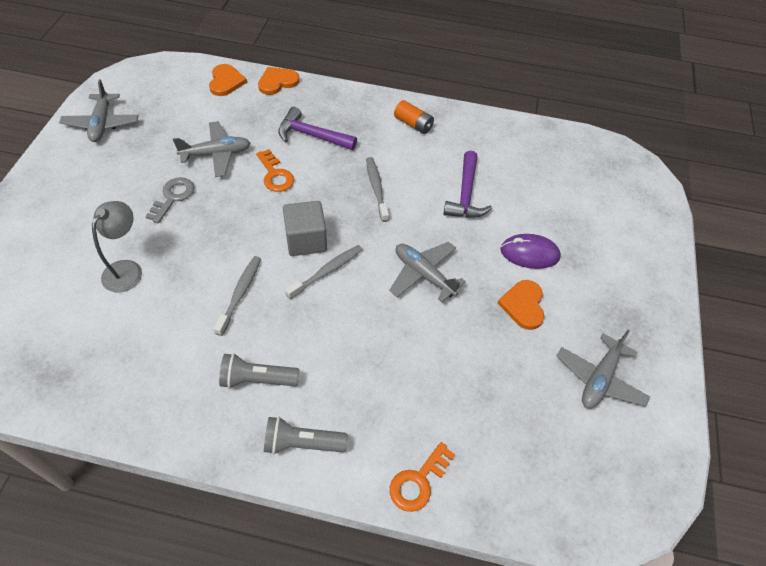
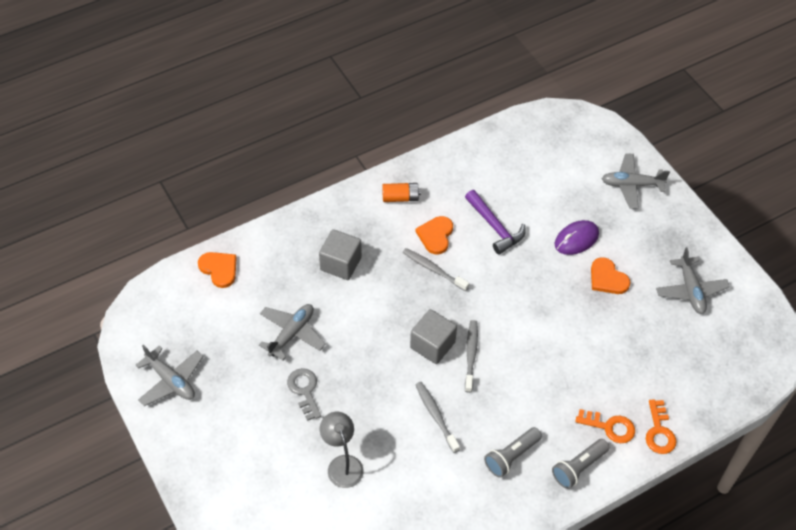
camera: 40 degrees left, 0 degrees up
(275, 175) = (354, 315): orange key -> orange key (610, 427)
(277, 82) = (259, 238): orange heart -> orange heart (435, 235)
(311, 135) = (341, 264): purple hammer -> grey cube
(423, 274) = (530, 307): grey plane -> grey plane (631, 185)

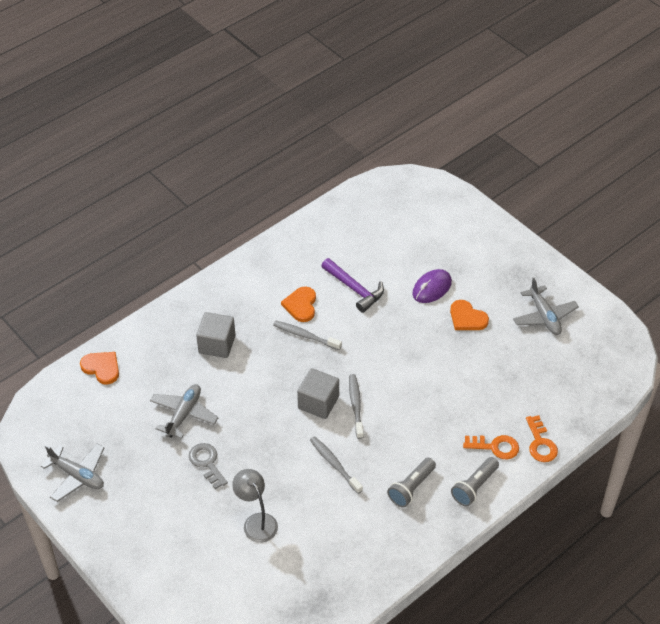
camera: 10 degrees left, 5 degrees down
(400, 197) = (261, 276): orange battery -> none
(631, 185) = (472, 232): grey plane -> none

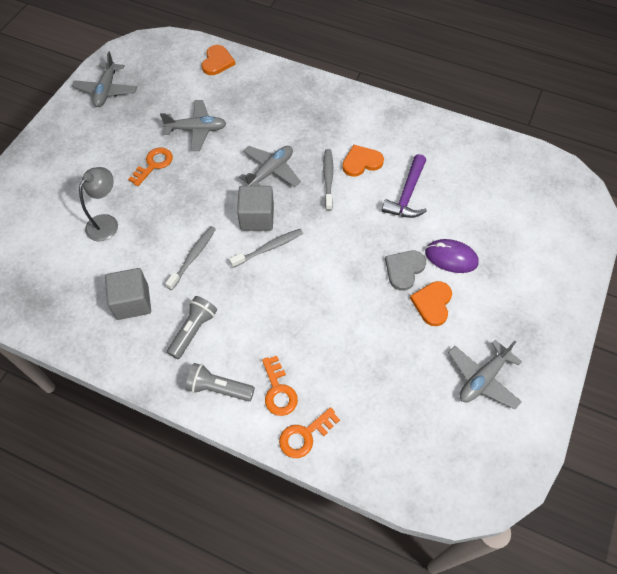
camera: 65 degrees right, 10 degrees up
(207, 463) = (154, 164): grey key -> orange key
(217, 344) = (282, 122): grey cube -> grey cube (132, 302)
(271, 374) = (270, 171): none -> grey plane
(411, 488) = (193, 331): grey flashlight -> grey flashlight turned 105 degrees clockwise
(427, 322) = (404, 269): none -> grey heart

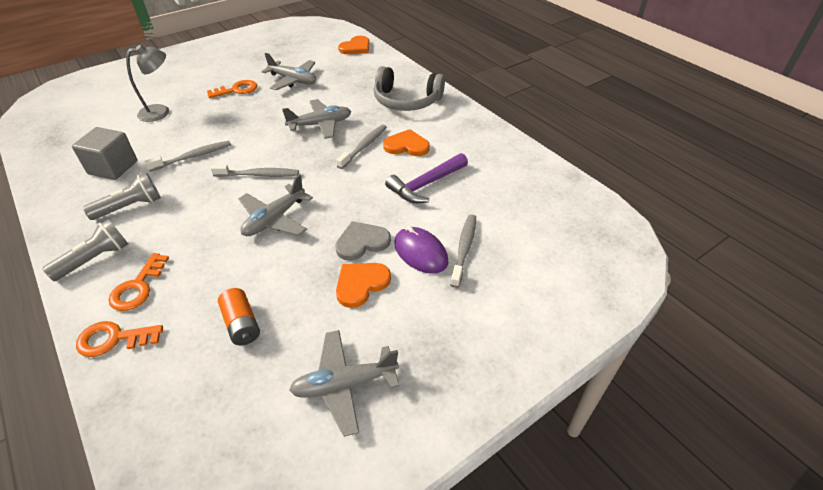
camera: 30 degrees right, 15 degrees down
(106, 90) = (257, 40): grey plane -> grey plane (274, 219)
(218, 388) = (95, 259): grey flashlight -> grey flashlight turned 90 degrees clockwise
(257, 218) = (273, 150): grey cube -> none
(320, 111) = (406, 101): none -> grey headphones
(381, 376) = (242, 324): none -> orange battery
(477, 239) = (464, 249): none -> grey toothbrush

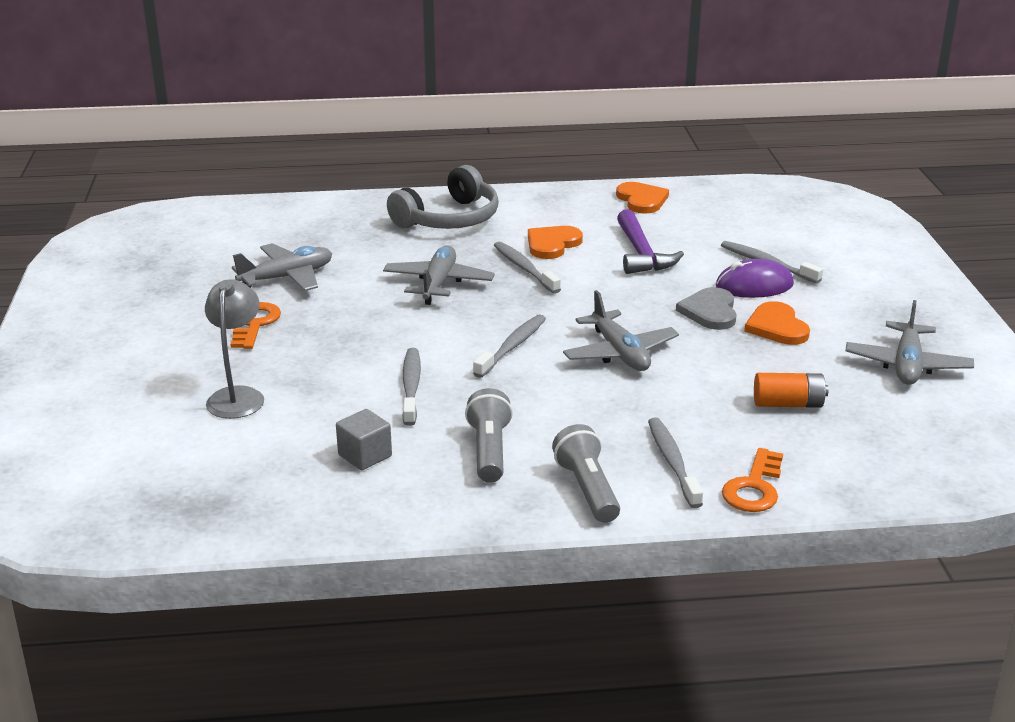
camera: 60 degrees left, 15 degrees down
(113, 167) = (365, 455): grey cube -> grey cube, size x0.65
(138, 287) = (672, 462): orange key -> grey toothbrush
(356, 47) = (252, 214): orange heart -> orange heart (642, 200)

